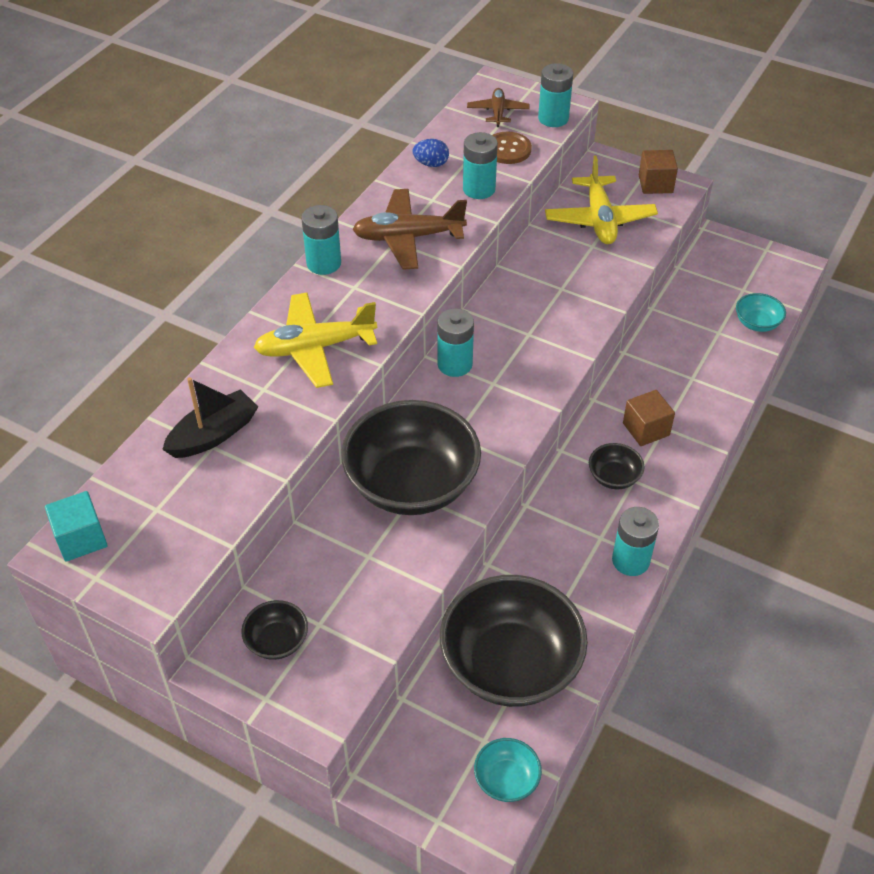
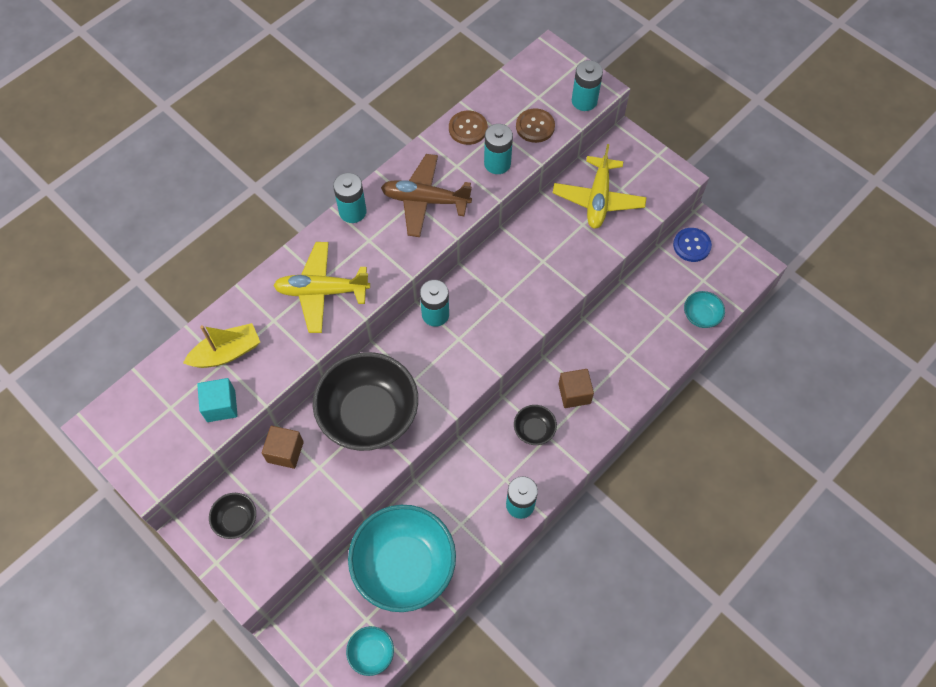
camera: 15 degrees right, 15 degrees up
(81, 539) = (113, 419): turquoise cube -> turquoise cube (221, 406)
(213, 434) = (226, 353): black boat -> yellow boat
(431, 164) = (468, 128): blue egg -> brown button
(498, 112) = (541, 84): brown plane -> none
(510, 664) = (404, 566): black bowl -> turquoise bowl
(655, 184) = (658, 172): brown cube -> brown cube (285, 452)
(715, 260) = (691, 245): none -> blue button

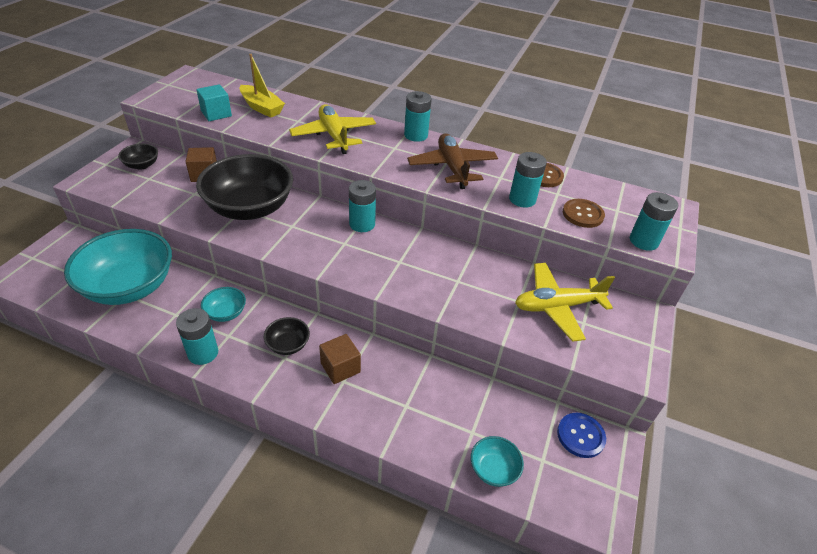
camera: 65 degrees right, 20 degrees down
(371, 653) = (45, 286): turquoise bowl -> turquoise bowl (226, 313)

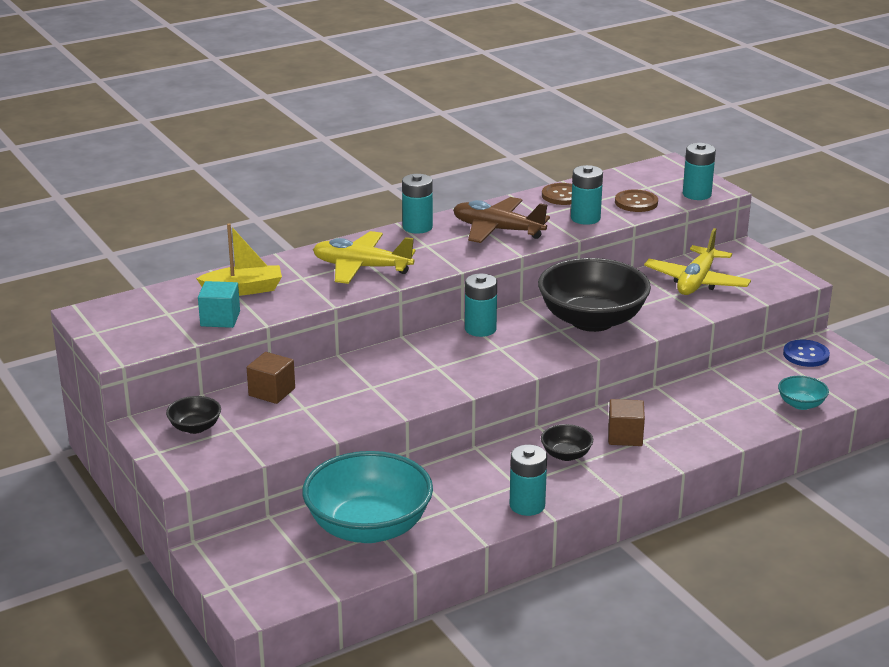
camera: 50 degrees left, 15 degrees down
(226, 313) = (481, 477): turquoise bowl -> none
(250, 208) = (376, 381): black bowl -> black bowl (592, 320)

